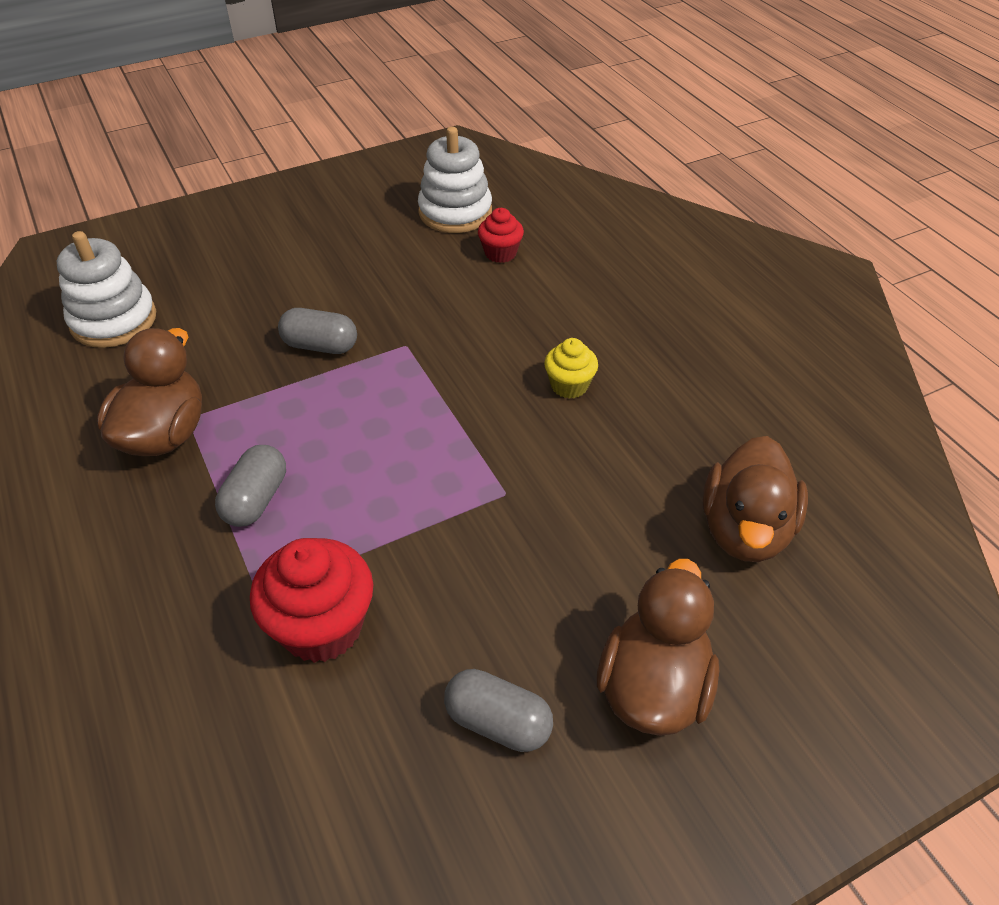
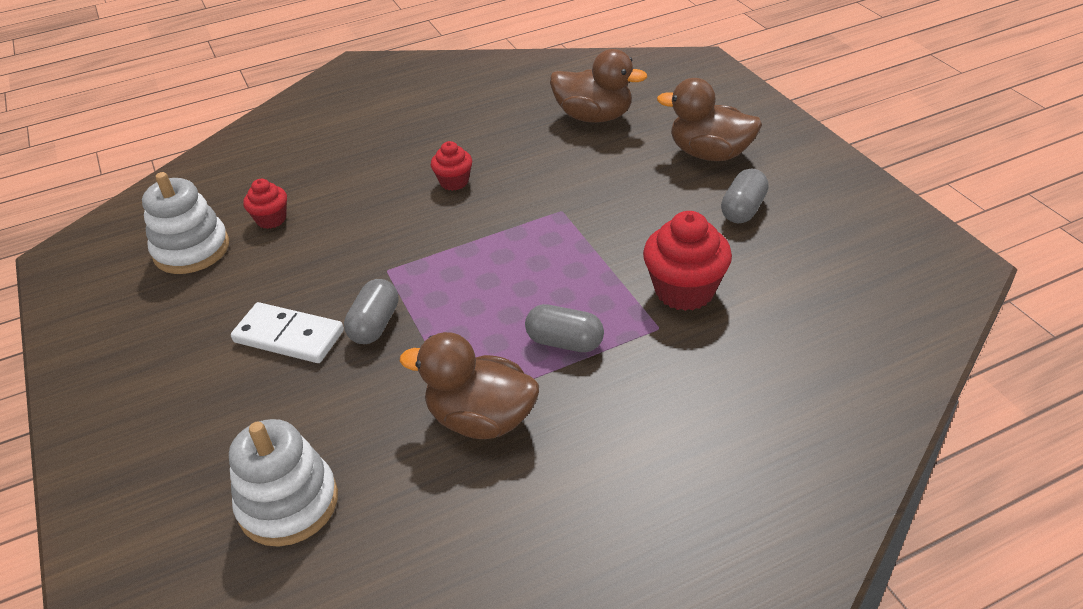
camera: 85 degrees left, 5 degrees down
(317, 291) = (289, 336): none -> white domino
(569, 385) = (454, 182): yellow cupcake -> red cupcake

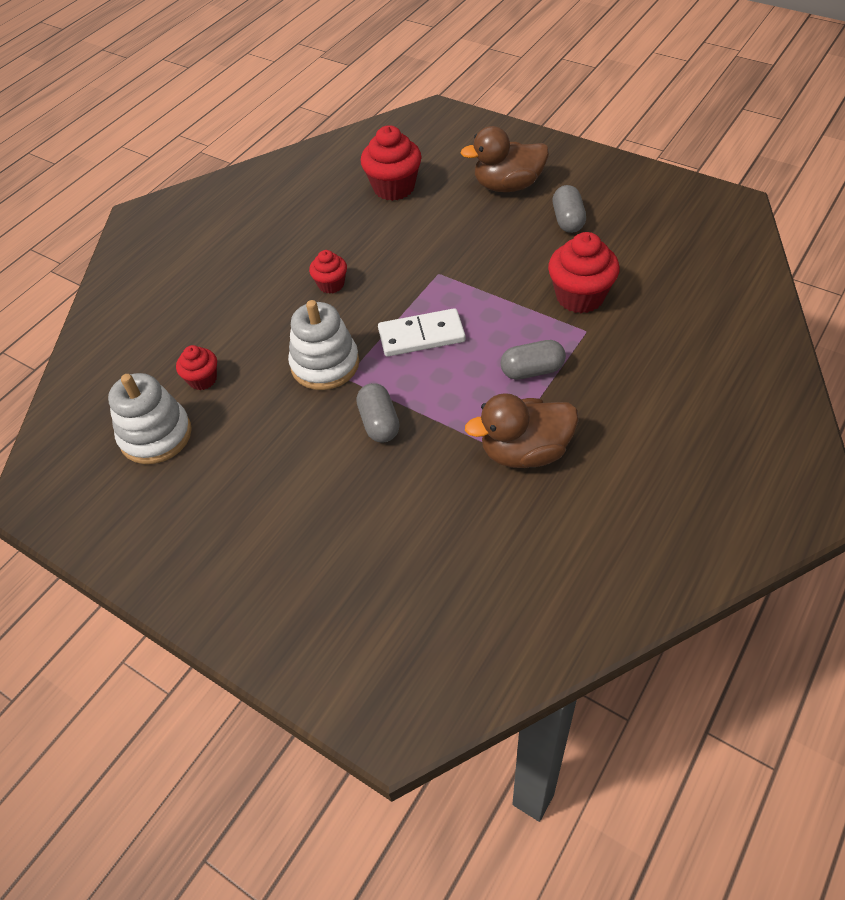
camera: 30 degrees left, 10 degrees up
(288, 503) = (445, 580): white stacking toy -> white stacking toy (325, 364)
(289, 336) = (318, 464): white domino -> white domino (421, 335)
(594, 117) = (394, 187): brown duck -> red cupcake

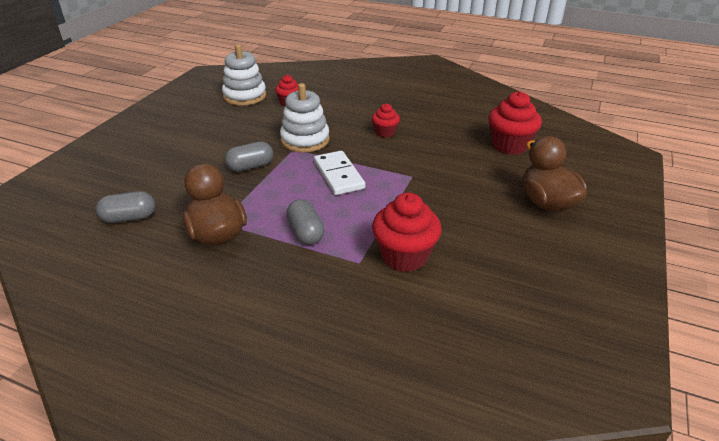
camera: 75 degrees right, 15 degrees down
(568, 220) = (514, 243): grey capsule -> grey capsule (129, 218)

